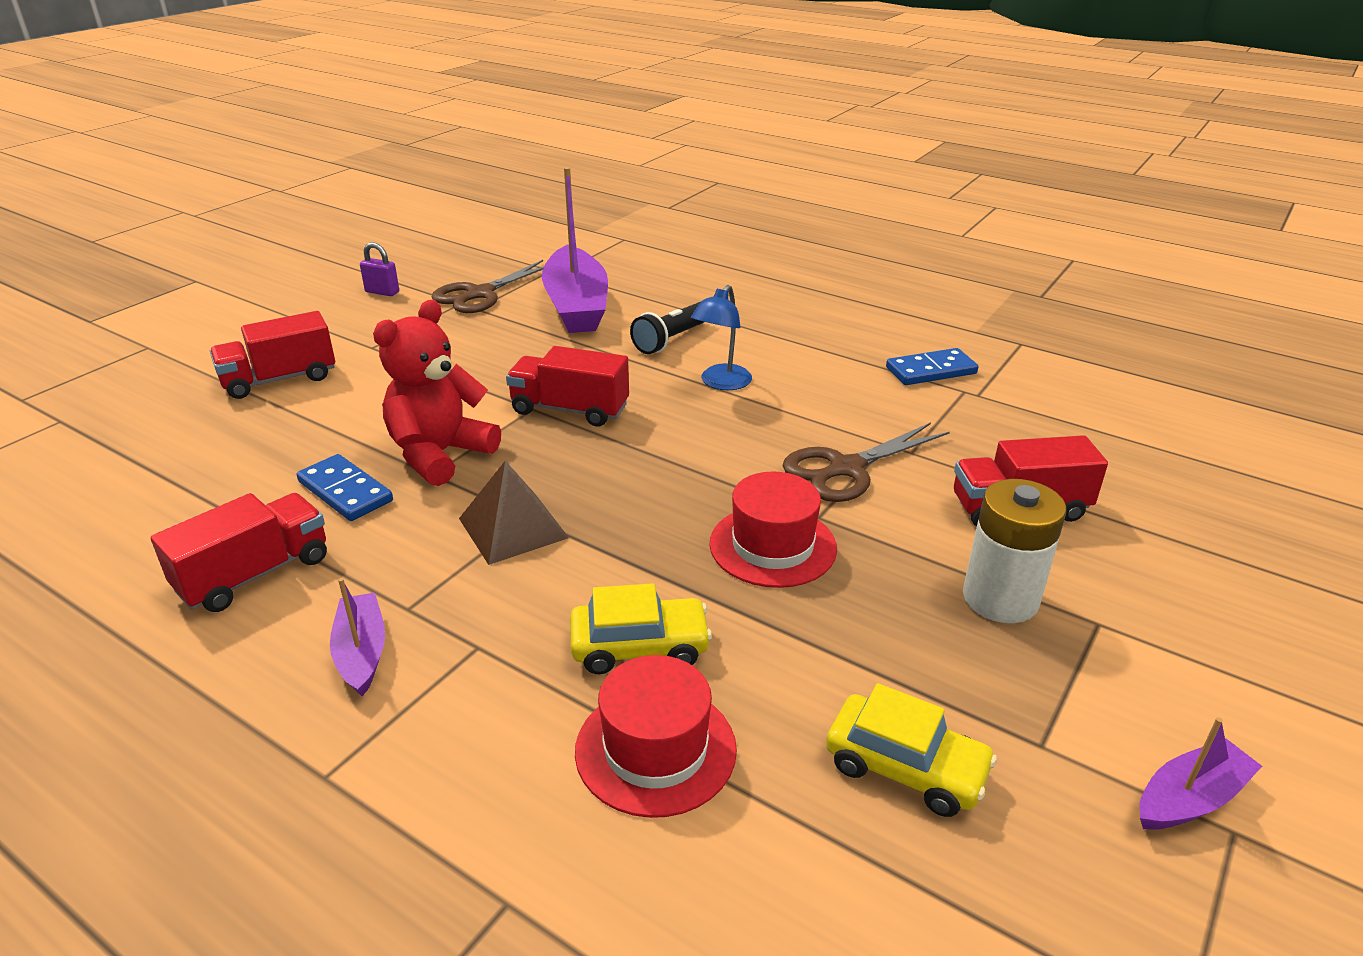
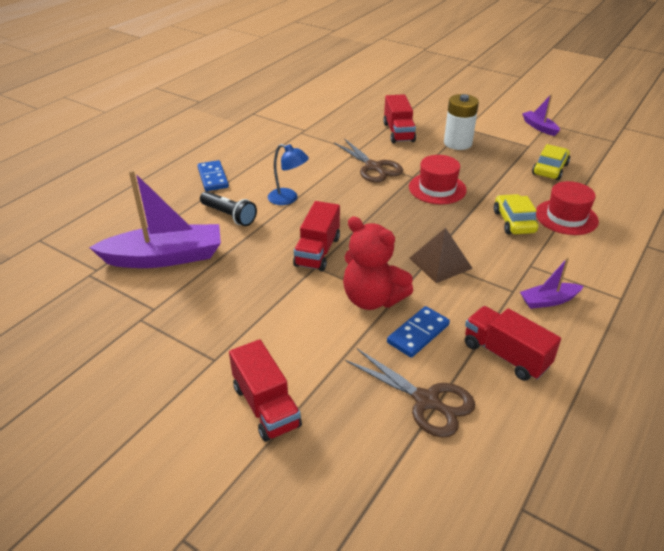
camera: 90 degrees left, 5 degrees up
(382, 292) = (99, 374): purple padlock -> none
(480, 294) = (126, 309): brown scissors -> brown scissors (426, 401)
(931, 371) = (280, 138): blue domino -> blue domino (213, 178)

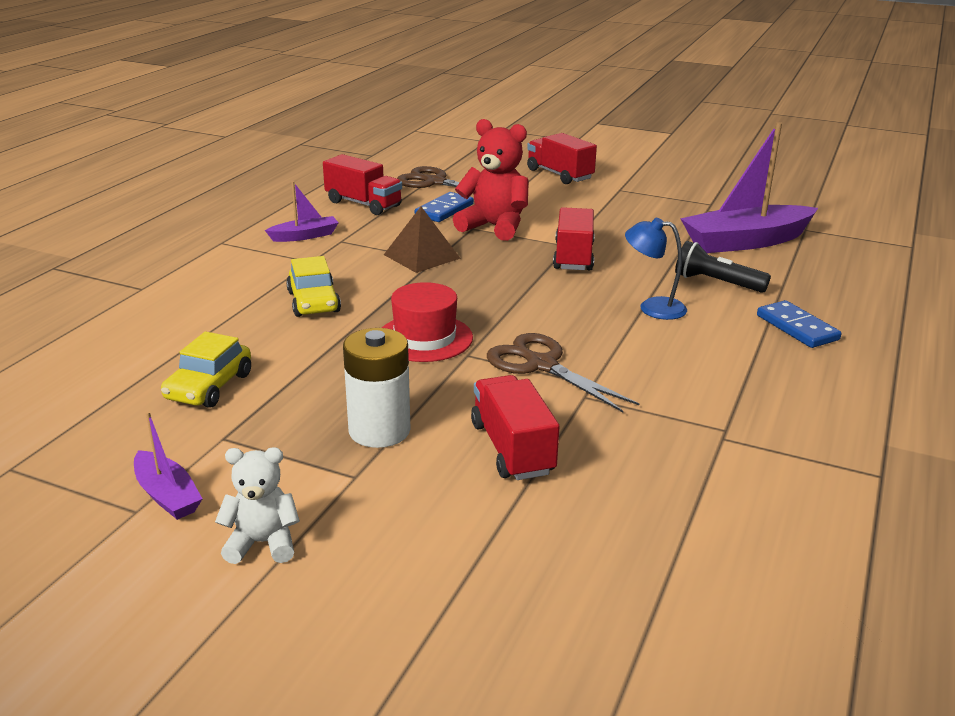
camera: 170 degrees right, 10 degrees down
(494, 112) = (262, 543): none -> white teddy bear
(566, 217) = (231, 313): red hat -> none

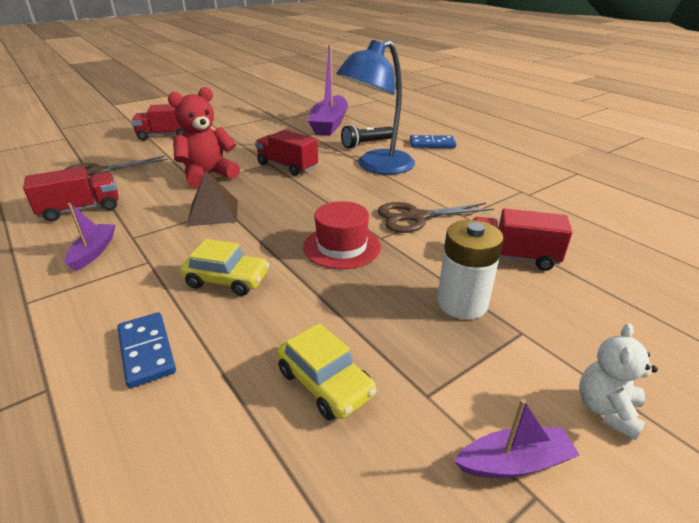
camera: 60 degrees left, 5 degrees up
(444, 210) = (152, 183): blue domino -> blue domino (147, 351)
(652, 307) = (377, 166): blue lamp -> blue lamp, size x1.94

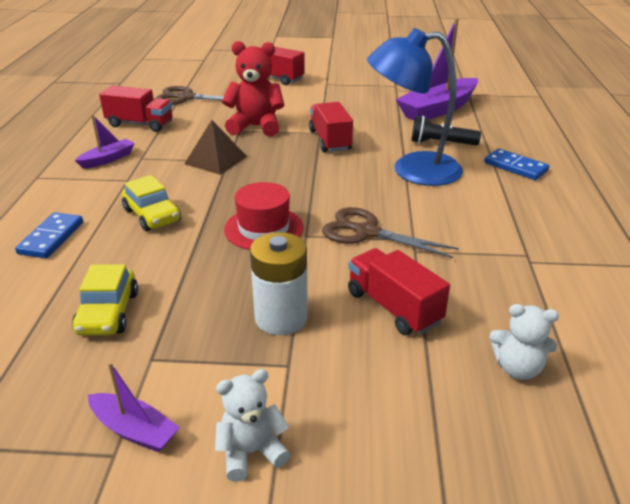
camera: 40 degrees right, 0 degrees up
(623, 256) = (517, 368): none -> white teddy bear

